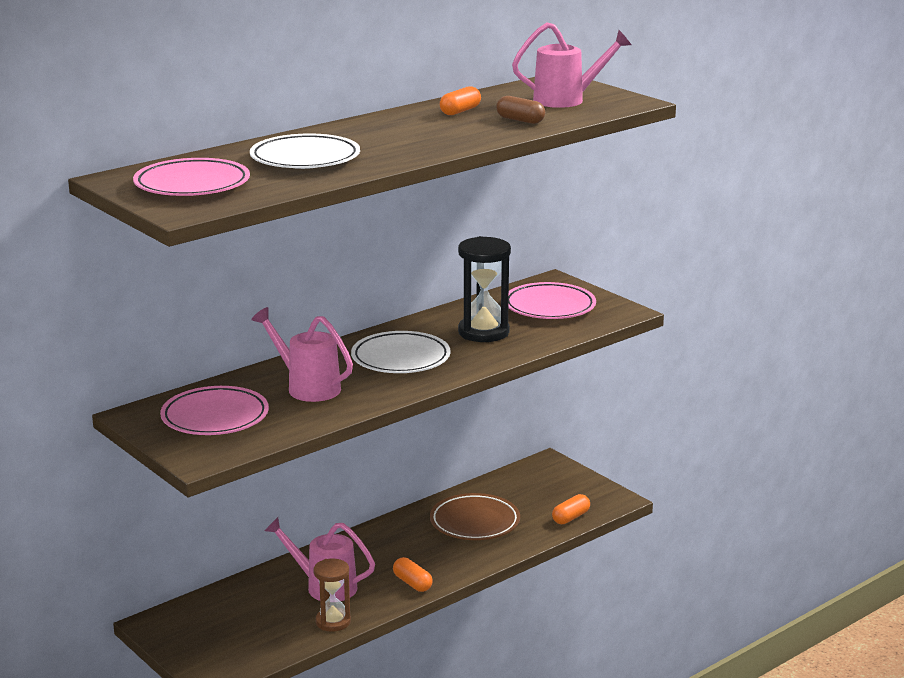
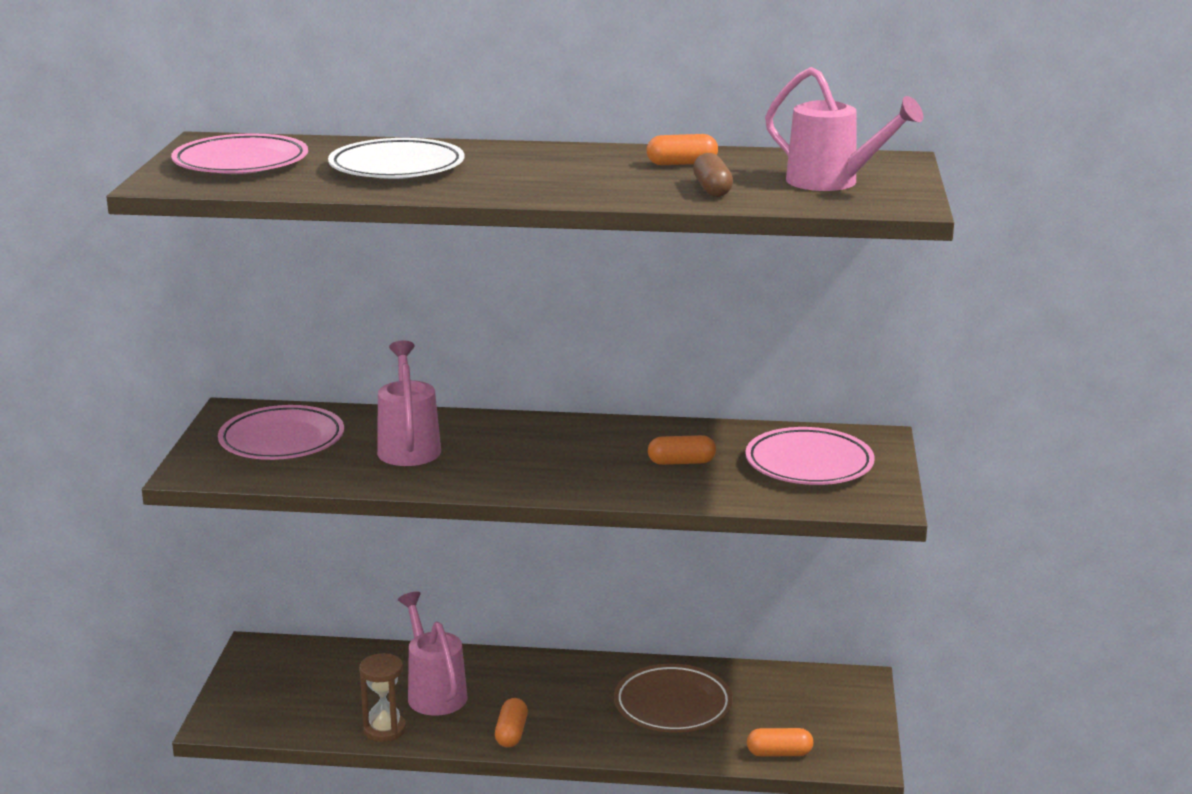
camera: 45 degrees right, 0 degrees up
(400, 359) = (545, 455): white plate -> none
(483, 332) = (681, 462): black hourglass -> orange capsule

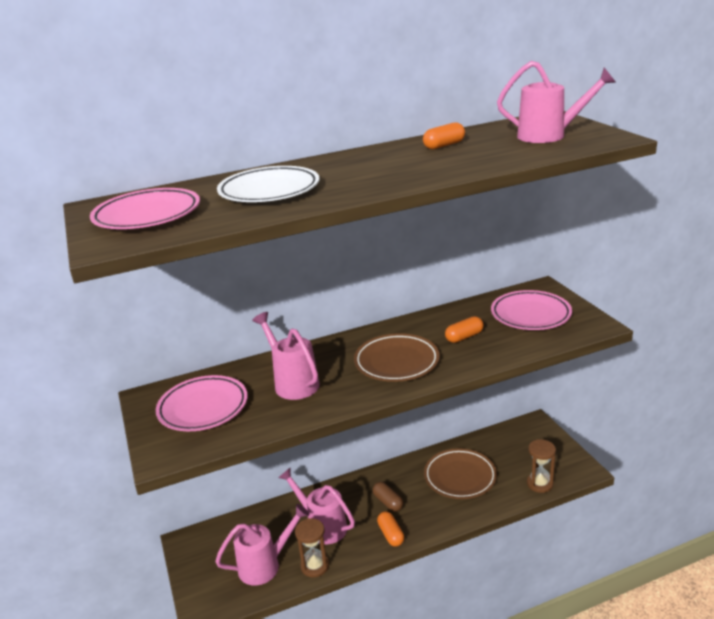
camera: 25 degrees left, 5 degrees up
(326, 706) = (265, 565): none -> pink watering can
(558, 463) = (396, 362): none -> brown plate
(712, 189) = (493, 155): brown capsule -> brown capsule (388, 502)
(779, 753) = (539, 484): orange capsule -> brown hourglass

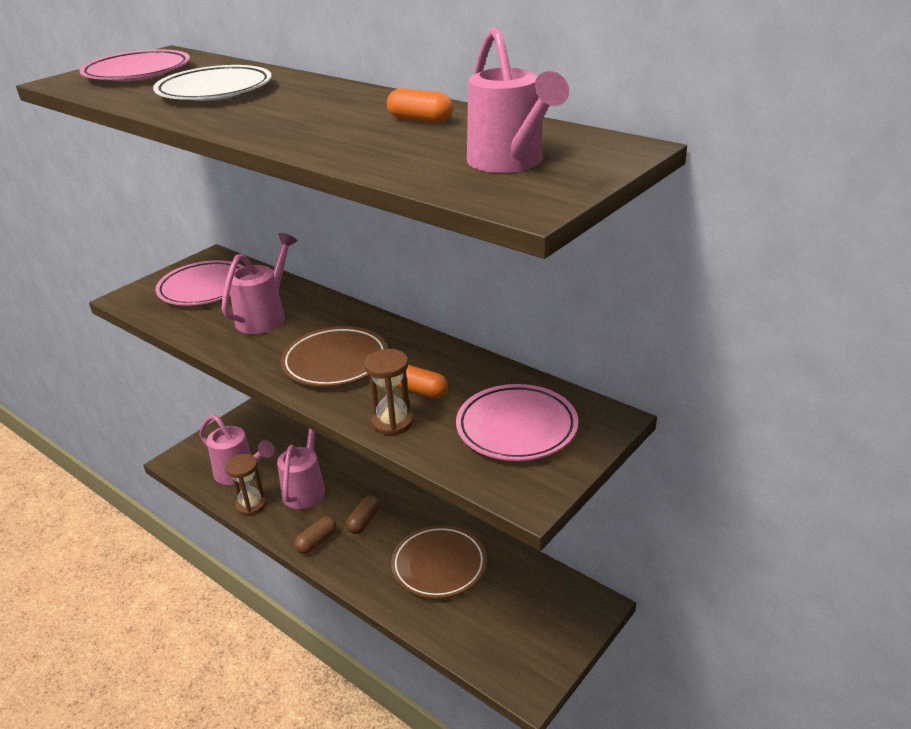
camera: 60 degrees right, 5 degrees up
(391, 534) = (317, 542): orange capsule -> brown capsule
(539, 484) = (471, 647): brown hourglass -> brown hourglass (392, 423)

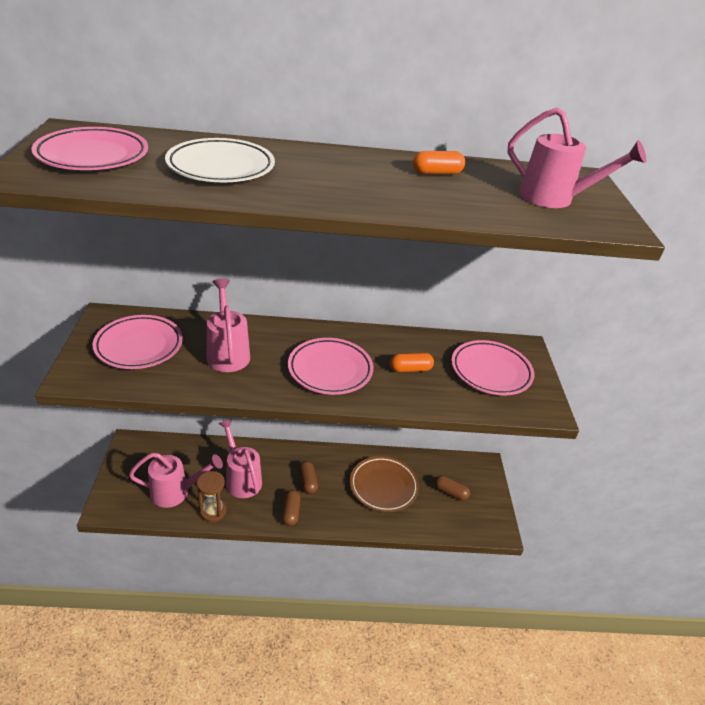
camera: 45 degrees left, 5 degrees up
(335, 362) = (330, 370): brown plate -> pink plate
(392, 423) = (422, 397): brown hourglass -> none
(513, 612) = (450, 492): none -> brown capsule

